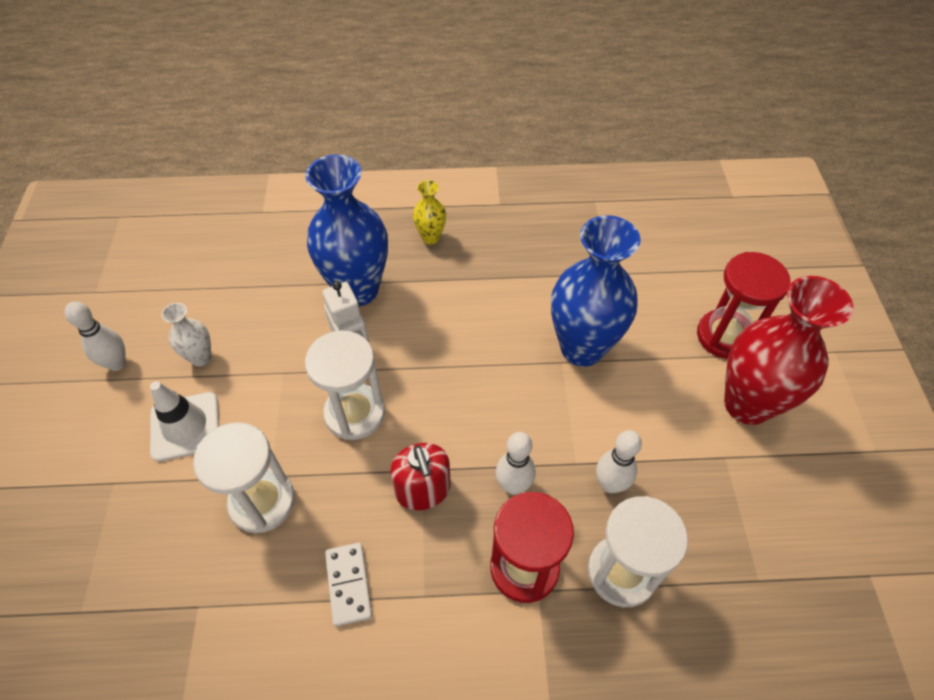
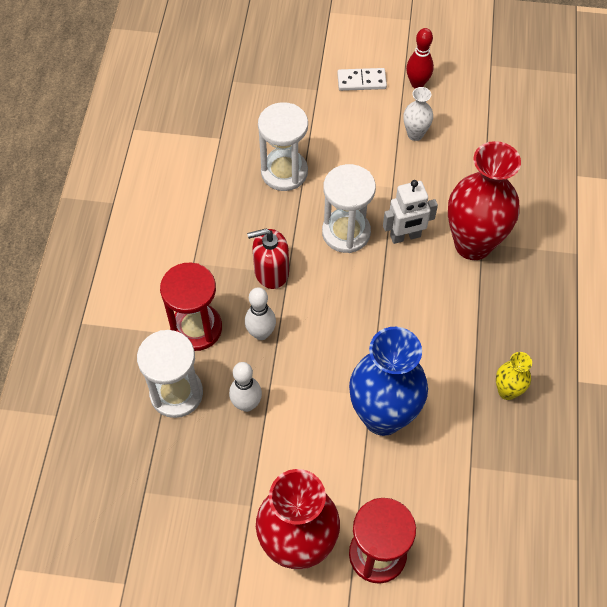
camera: 100 degrees right, 5 degrees up
(117, 363) = (417, 84): white bowling pin -> red bowling pin
(185, 426) = (354, 127): white traffic cone -> none
(348, 584) = (213, 219): white domino -> white domino (361, 81)
(358, 290) = (473, 244): blue vase -> red vase
(431, 237) = (533, 310): yellow vase -> yellow vase (507, 391)

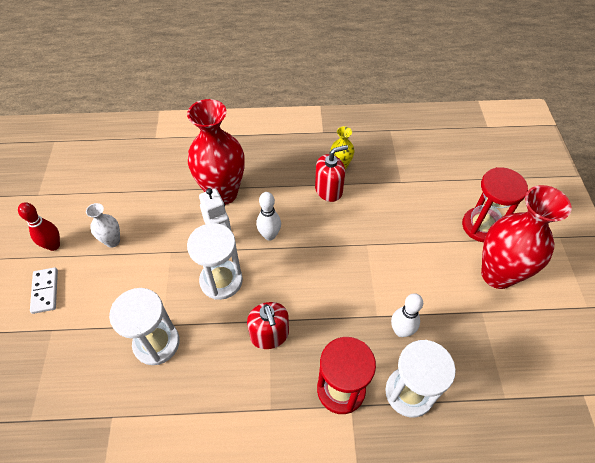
camera: 100 degrees left, 5 degrees down
(261, 333) = (333, 332): white bowling pin -> white bowling pin (269, 235)
(383, 416) = (381, 234): blue vase -> none
(465, 367) = (328, 190): none -> red soap dispenser

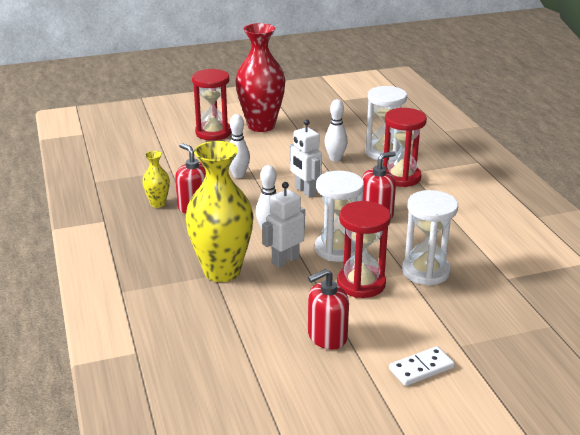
camera: 105 degrees left, 25 degrees down
(53, 245) = (358, 386): red bowling pin -> none
(112, 241) = (327, 337): white vase -> red soap dispenser
(163, 283) = (361, 284): none -> red hourglass
(223, 193) = (222, 271): red vase -> yellow vase
(333, 281) = (305, 191): none -> white robot
(380, 231) = (238, 175): none -> white bowling pin

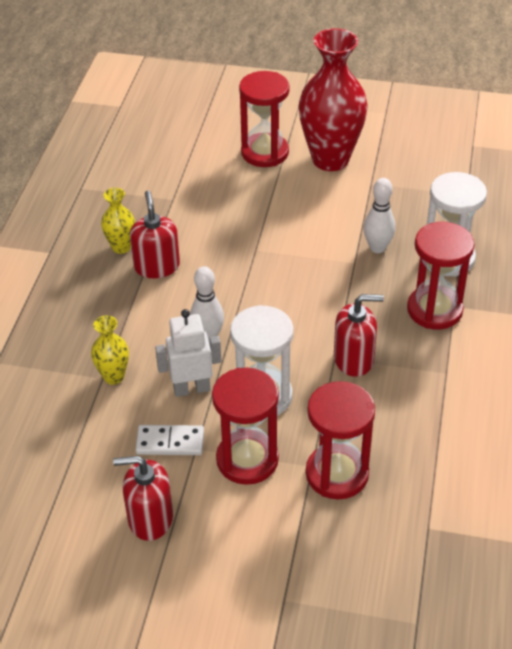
camera: 30 degrees right, 15 degrees up
(222, 271) = (113, 376): yellow vase -> yellow vase, size x0.46
(238, 175) = (241, 234): white bowling pin -> none
(305, 191) = (298, 289): white robot -> none
(421, 368) = (213, 610): white domino -> white domino (170, 442)
(425, 271) = (337, 474): white hourglass -> red hourglass

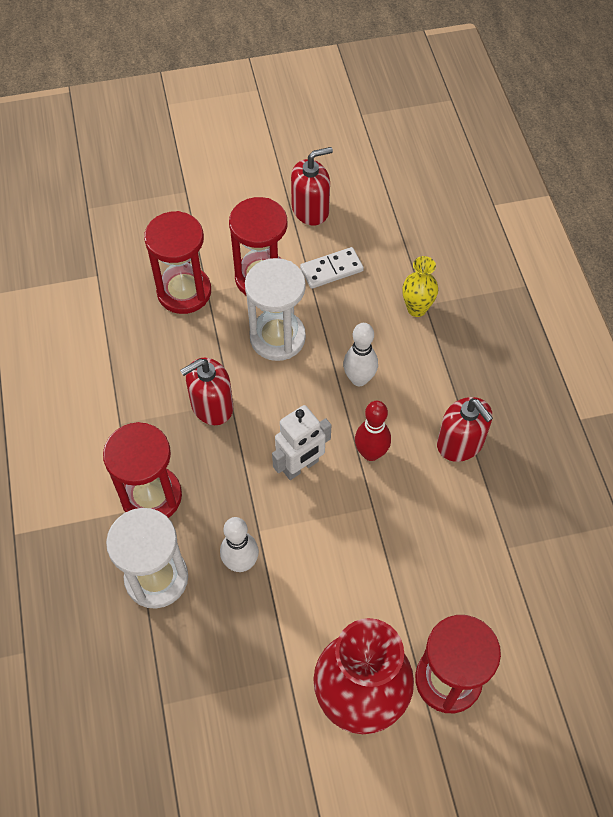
camera: 155 degrees right, 15 degrees up
(121, 247) = (513, 454): yellow vase -> none
(191, 388) = (342, 322): white robot -> white robot (301, 466)
(234, 282) = (371, 453): none -> red bowling pin

